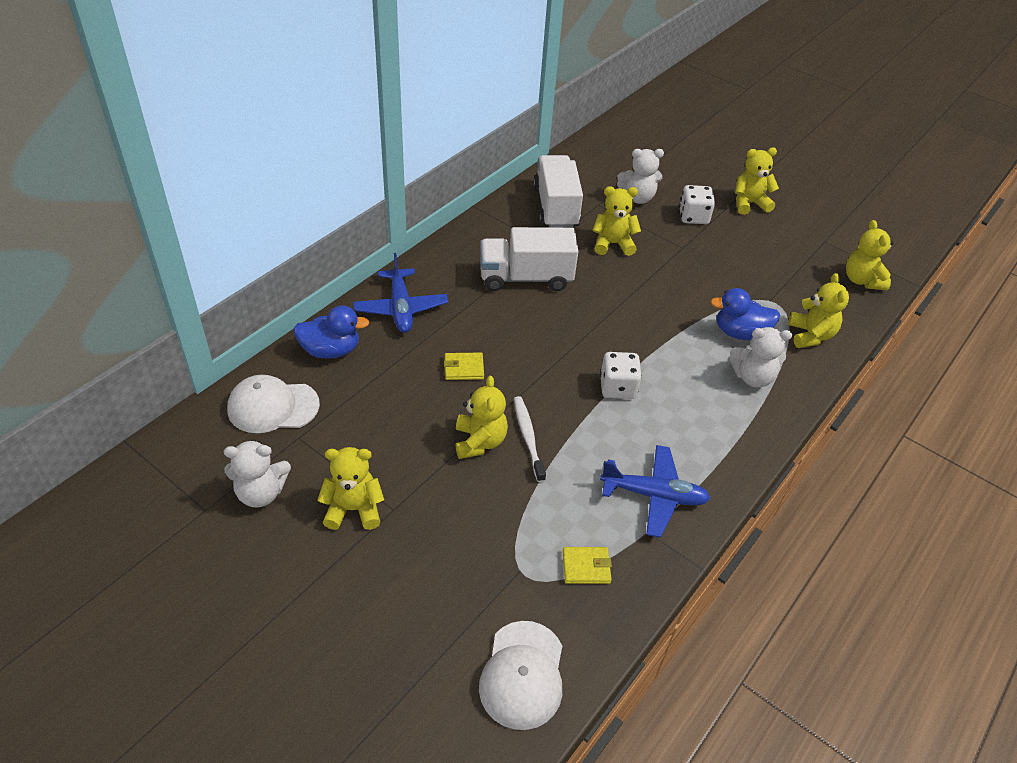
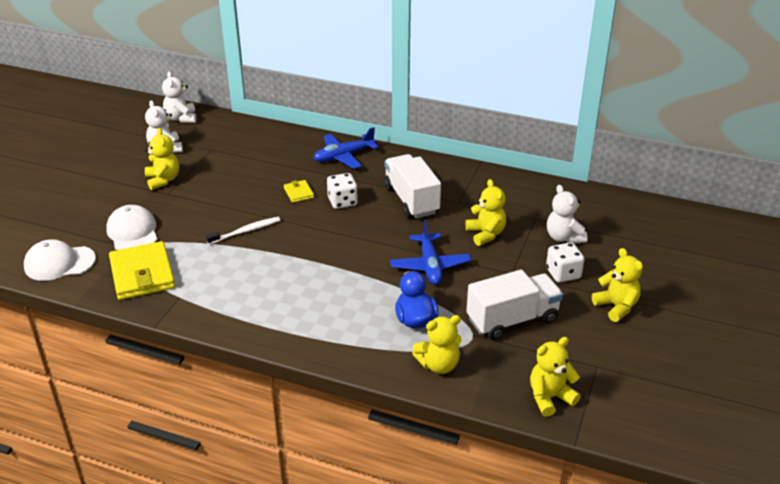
camera: 75 degrees right, 10 degrees down
(273, 407) = (231, 135): white cap -> white cap (132, 232)
(331, 350) = (289, 141): blue duck -> none
(479, 441) = (234, 213): yellow teddy bear -> none
(555, 207) = (511, 198): white truck -> white truck (512, 320)
(586, 567) = (142, 274): yellow wallet -> yellow wallet, size x2.13
(617, 387) = (313, 263): white dice -> white dice (342, 202)
(654, 495) = (213, 295): blue plane -> blue plane (430, 266)
(752, 377) = (362, 333): white teddy bear -> white teddy bear (181, 118)

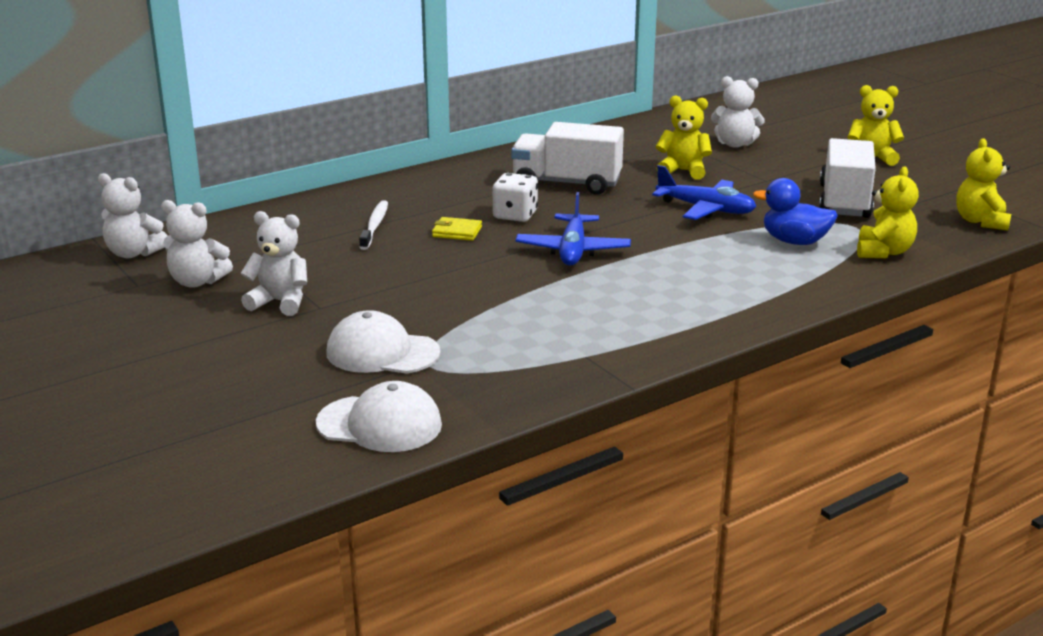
camera: 55 degrees left, 10 degrees down
(59, 263) = (379, 424): white cap -> white cap turned 105 degrees counterclockwise
(142, 274) = (498, 368): yellow wallet -> none
(163, 180) = (280, 302): yellow teddy bear -> white teddy bear
(246, 231) = (495, 281): white toothbrush -> white toothbrush (375, 226)
(344, 156) = (417, 189): blue plane -> blue plane (573, 250)
(563, 274) = (794, 161): white dice -> none

